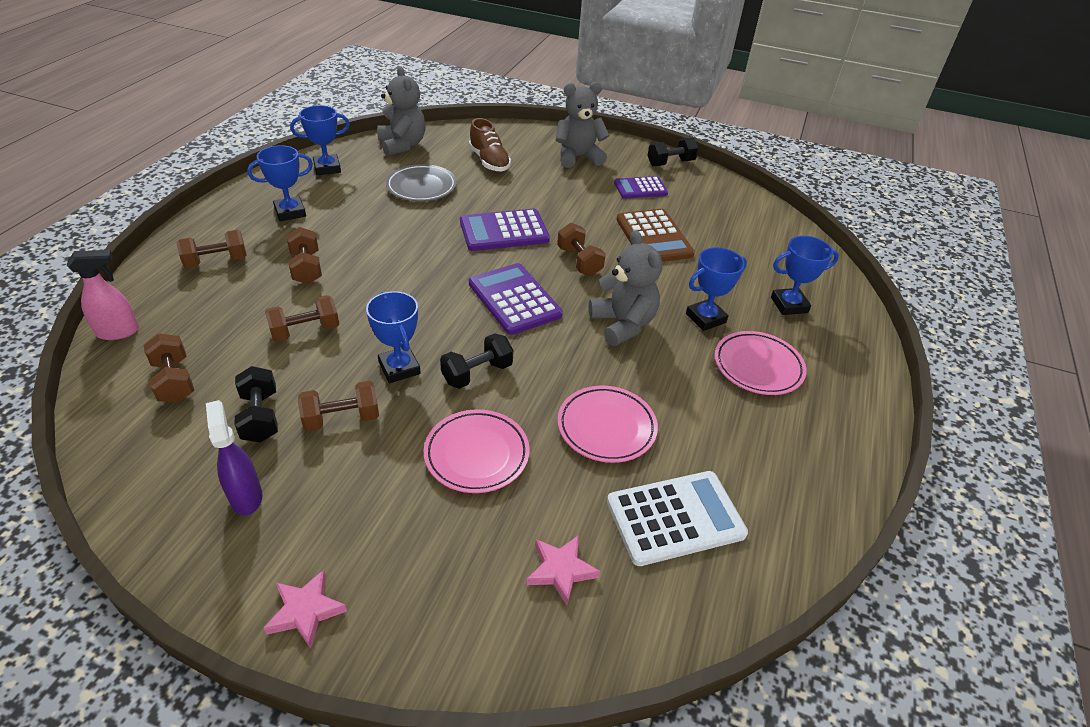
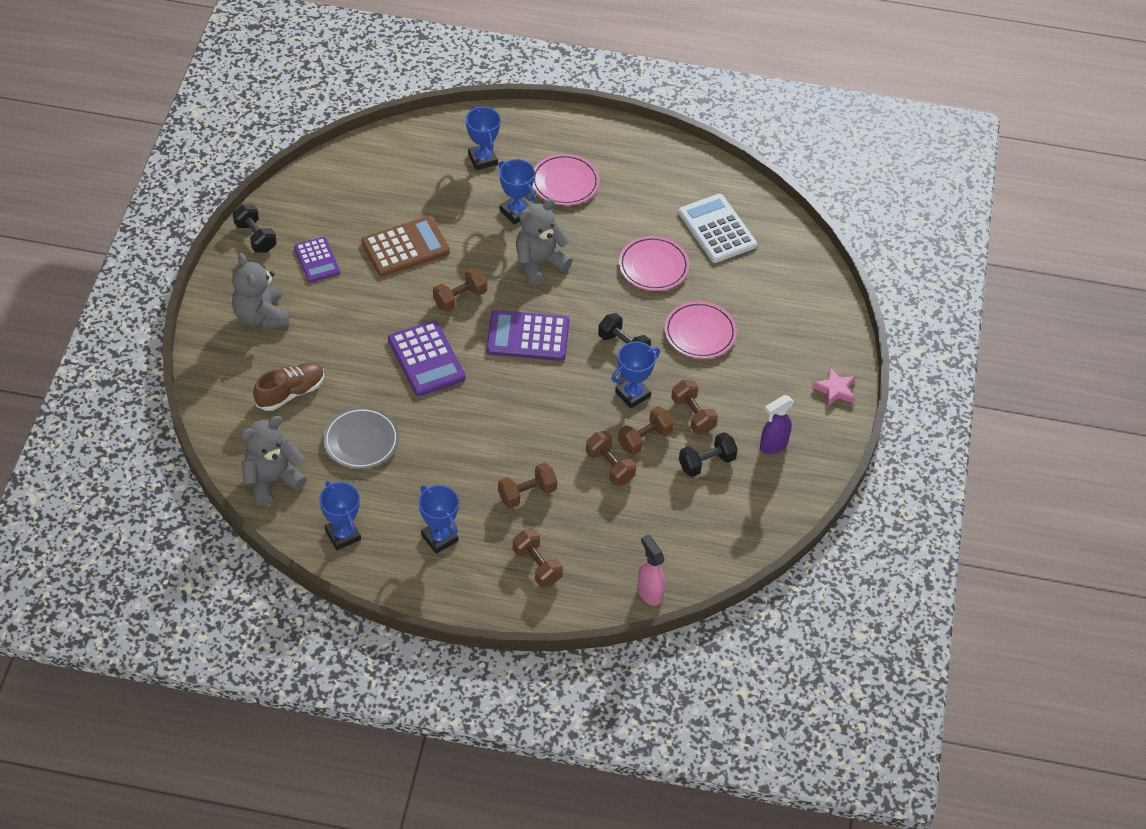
camera: 100 degrees left, 10 degrees up
(174, 381) = (689, 529): brown dumbbell -> brown dumbbell (644, 438)
(514, 299) = (528, 336): purple calculator -> purple calculator turned 45 degrees clockwise
(560, 570) = (771, 280): pink star -> none

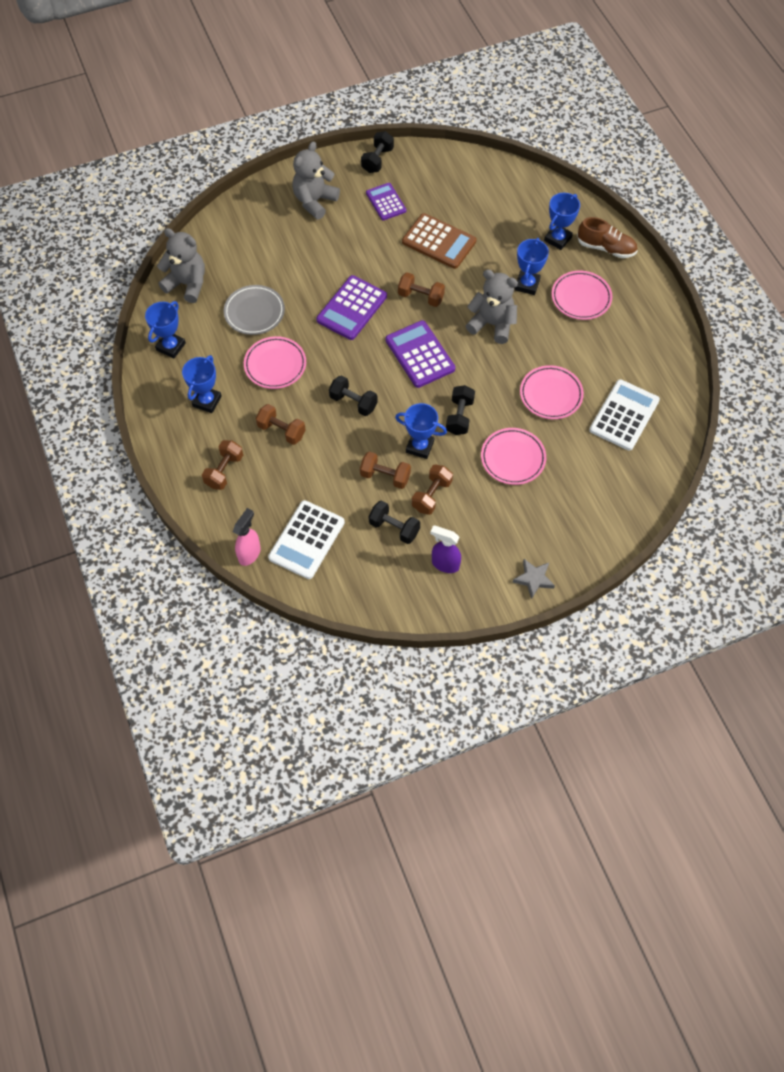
camera: 60 degrees right, 10 degrees up
(290, 393) = (264, 253): brown shoe -> brown shoe (606, 248)
(317, 260) = (386, 202): purple calculator -> purple calculator turned 120 degrees clockwise
(443, 457) = (275, 365): none -> pink plate
(540, 418) = (353, 402): none -> black dumbbell
(610, 466) = (343, 468): brown dumbbell -> none
(668, 538) = (306, 540): none -> white calculator
(835, 390) = (533, 579): pink star -> grey star

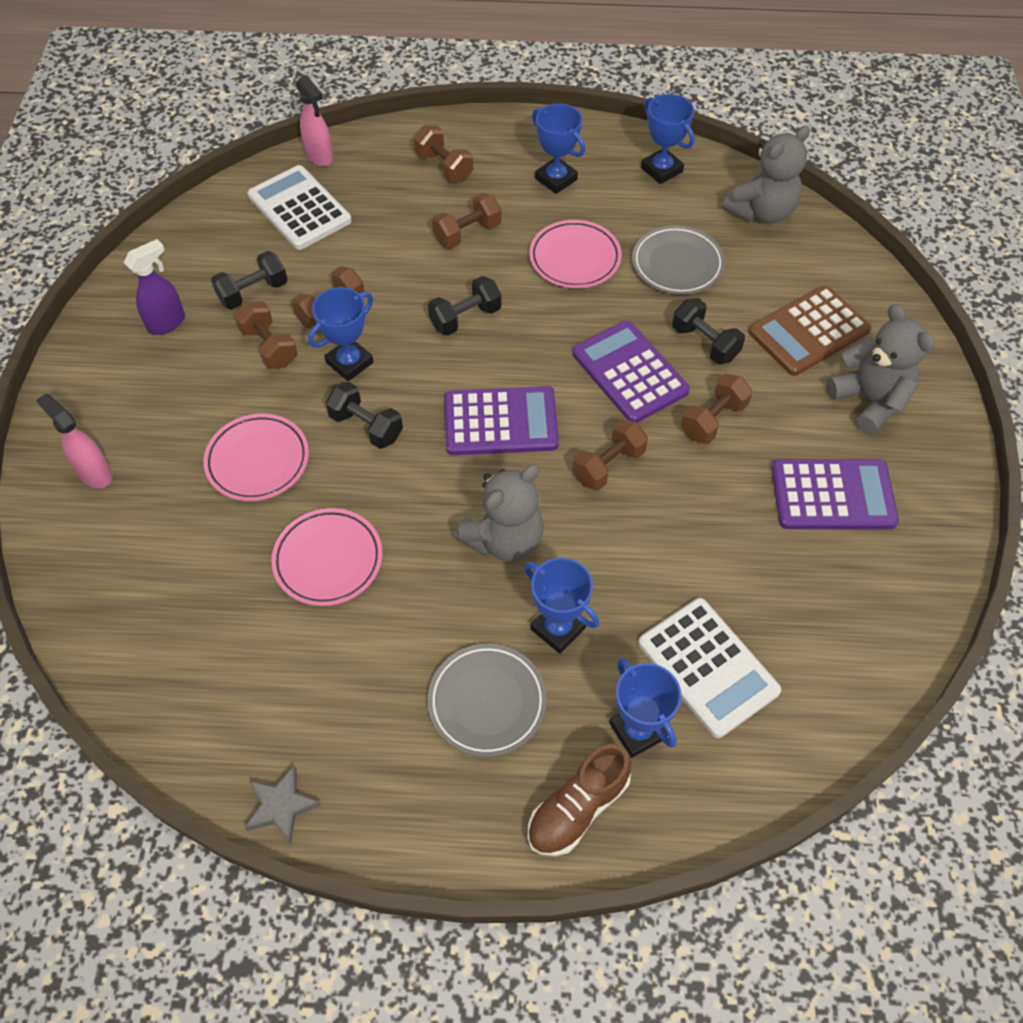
camera: 115 degrees right, 5 degrees down
(365, 262) = (713, 420): none -> brown dumbbell
(377, 160) = (938, 520): black dumbbell -> black dumbbell (704, 343)
(386, 202) = (832, 495): purple calculator -> purple calculator, size x1.54
(439, 242) = (712, 536): brown calculator -> brown calculator (809, 331)
(533, 579) = (73, 405): grey star -> grey star (281, 806)
(570, 536) = (95, 473): none -> pink spray bottle
(581, 298) = (487, 702): pink plate -> grey plate
(624, 415) = (225, 646): white calculator -> white calculator (708, 667)

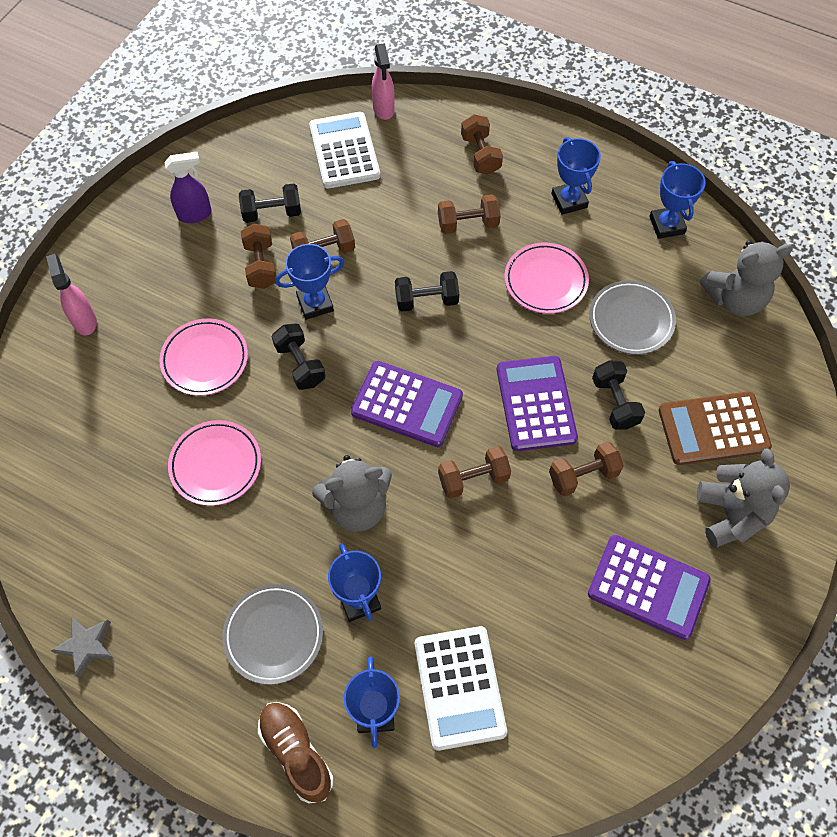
camera: 25 degrees right, 5 degrees up
(577, 808) = (296, 753): brown shoe -> brown shoe turned 75 degrees clockwise

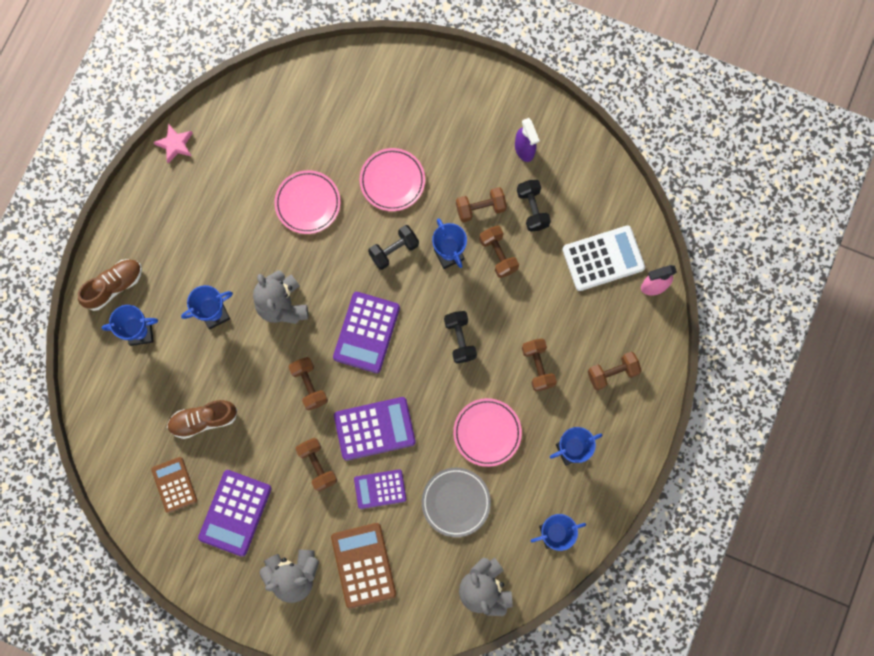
camera: 85 degrees right, 15 degrees up
(84, 321) = (418, 88): pink spray bottle -> none
(86, 646) = (175, 144): grey star -> pink star
(274, 635) = (188, 261): grey plate -> none
(459, 687) = (159, 385): white calculator -> none
(514, 624) = (203, 420): none -> brown shoe
(608, 671) = (174, 484): none -> brown calculator
(614, 403) = (380, 489): black dumbbell -> purple calculator

